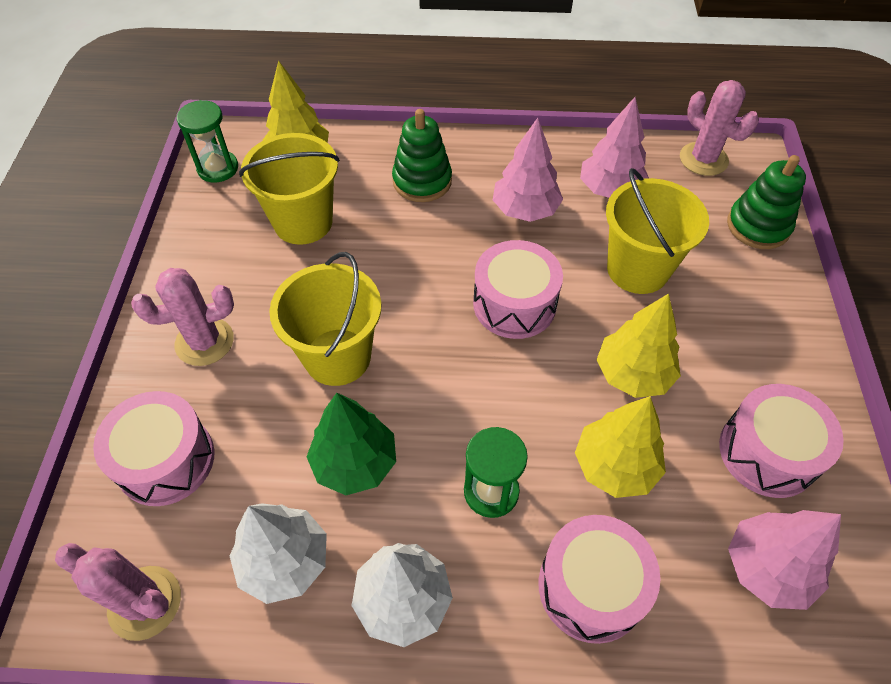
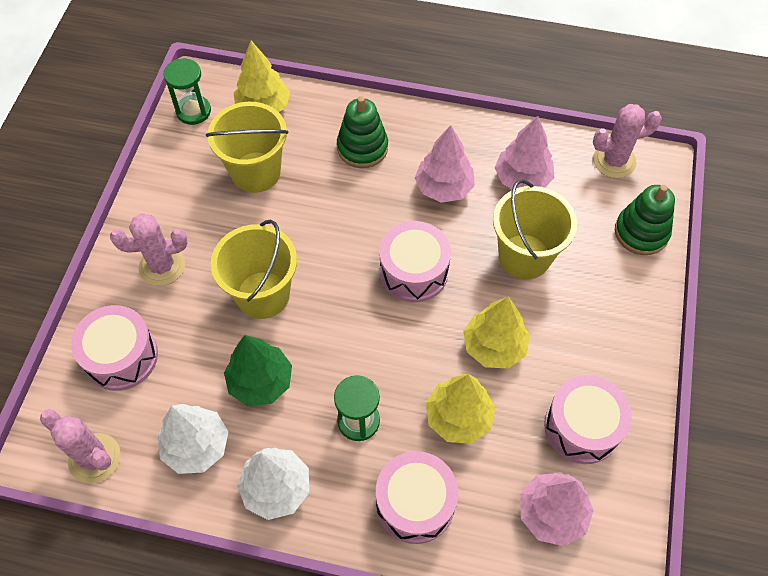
camera: 10 degrees right, 5 degrees up
(703, 159) = (614, 161): pink cactus -> pink cactus turned 75 degrees counterclockwise

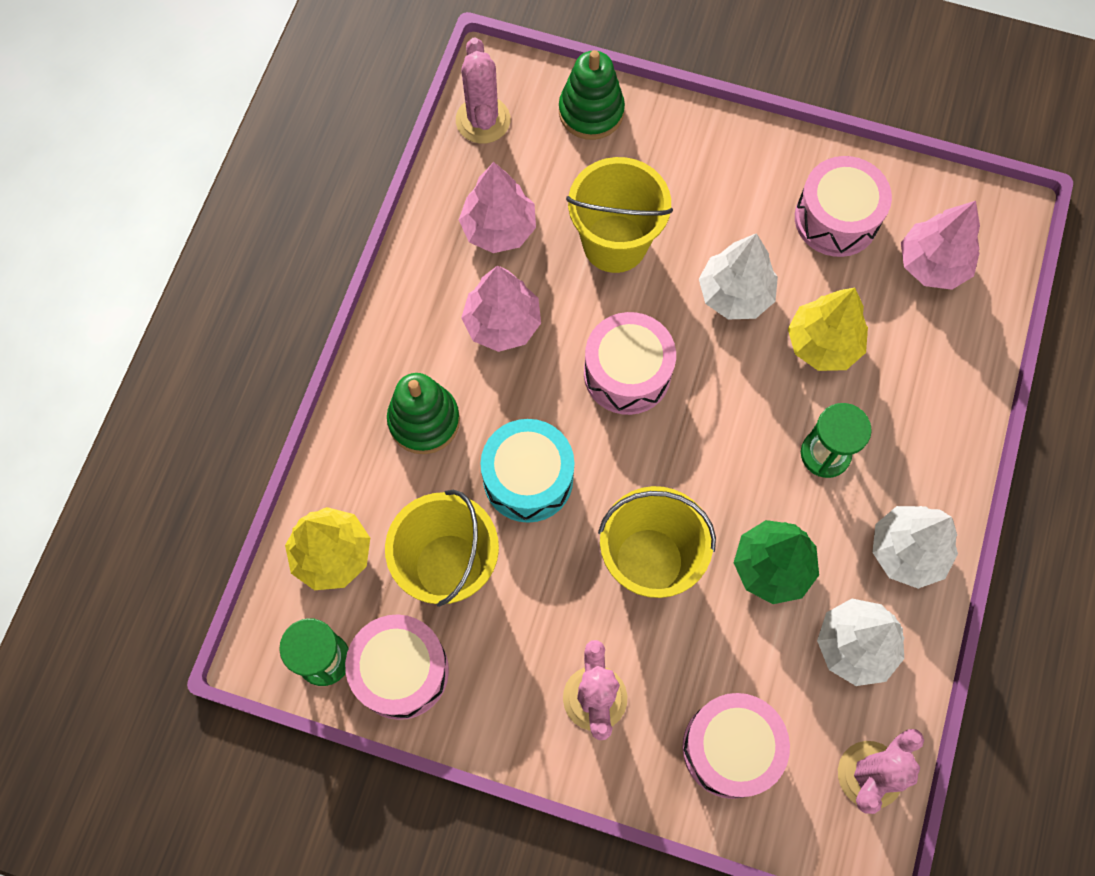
camera: 85 degrees left, 10 degrees up
(323, 213) = (528, 478): none -> turquoise drum
(415, 503) = (923, 400): pink drum -> pink drum (401, 671)
(494, 346) = (735, 294): yellow tree -> white tree

